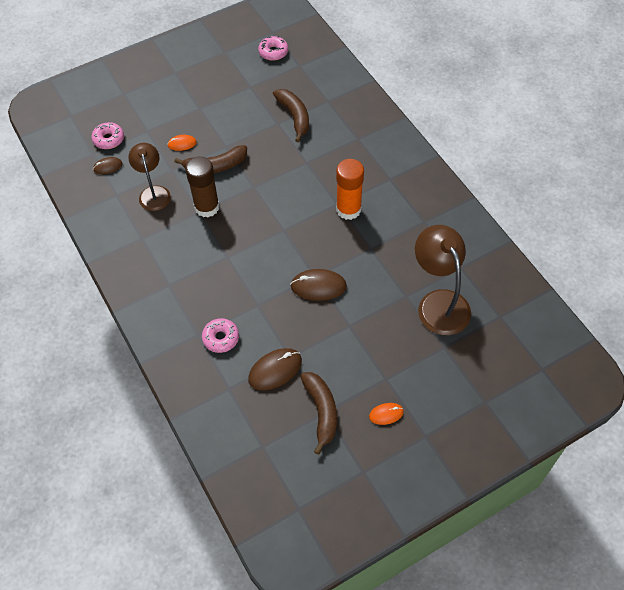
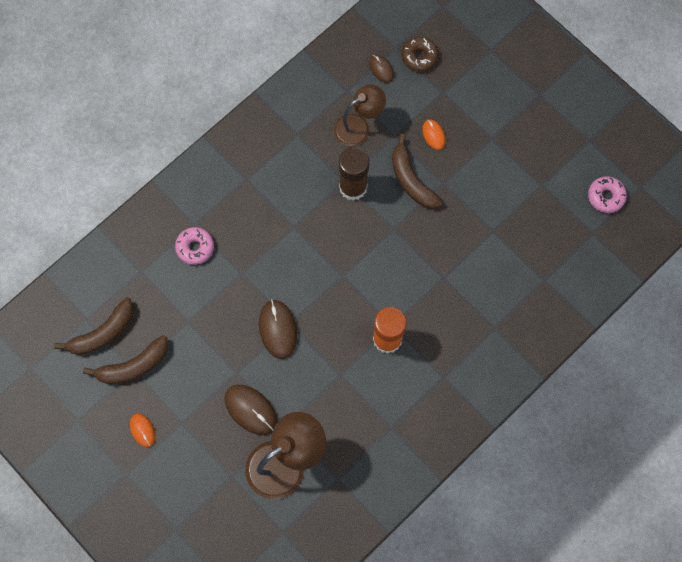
camera: 75 degrees right, 15 degrees up
(109, 139) = (419, 57): pink donut -> brown donut
(275, 370) = (170, 310): brown mouse -> brown mouse (250, 409)
(294, 116) = (508, 247): brown banana -> brown banana (103, 333)

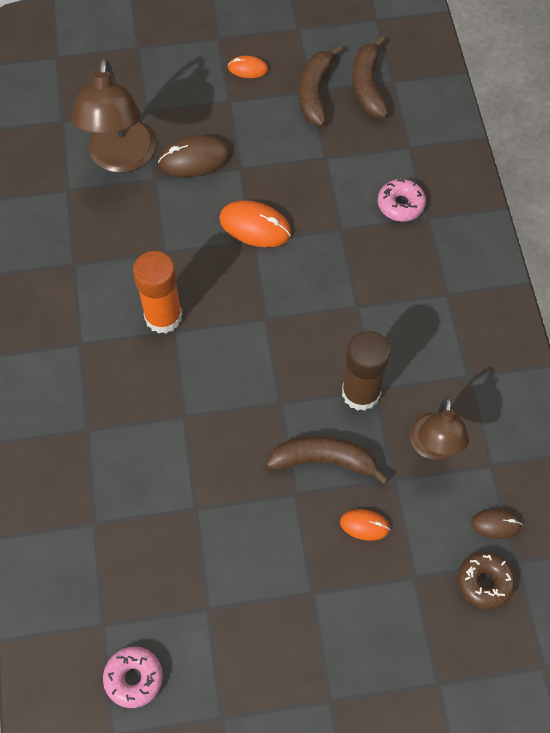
camera: 125 degrees right, 10 degrees down
(278, 329) = (255, 226): brown mouse -> orange mouse

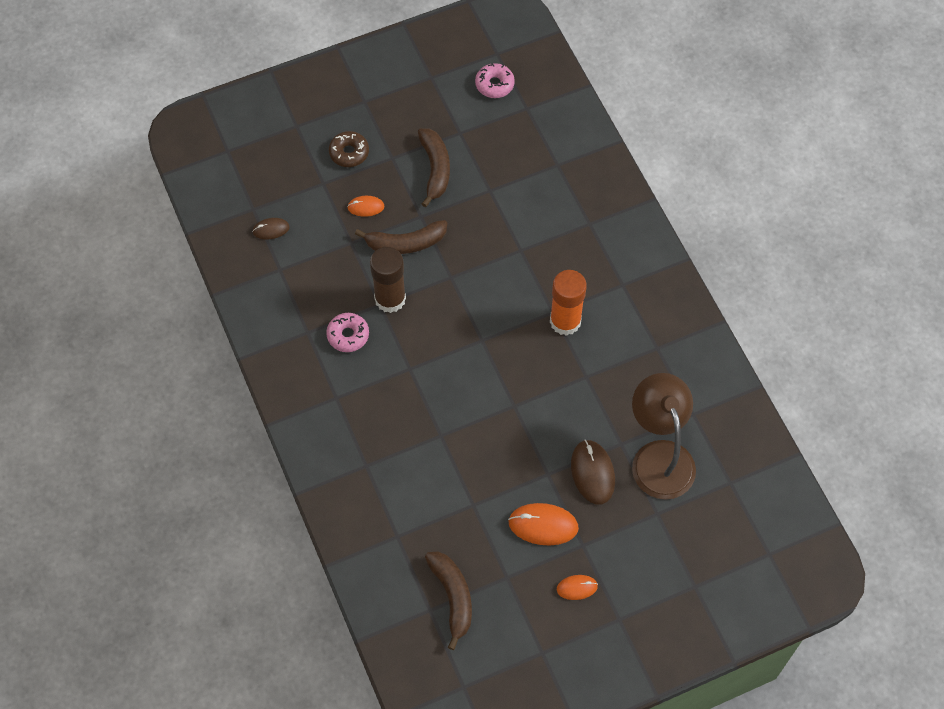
camera: 165 degrees right, 0 degrees up
(194, 159) = (592, 473): brown mouse -> brown mouse turned 75 degrees counterclockwise
(255, 226) = (516, 419): orange mouse -> orange mouse (543, 525)
(315, 93) = (502, 576): brown banana -> brown banana (435, 169)
(400, 204) = (393, 472): pink donut -> pink donut (348, 335)
(434, 447) = (325, 272): brown lamp -> none
(484, 582) = (274, 190): brown donut -> brown donut (349, 153)

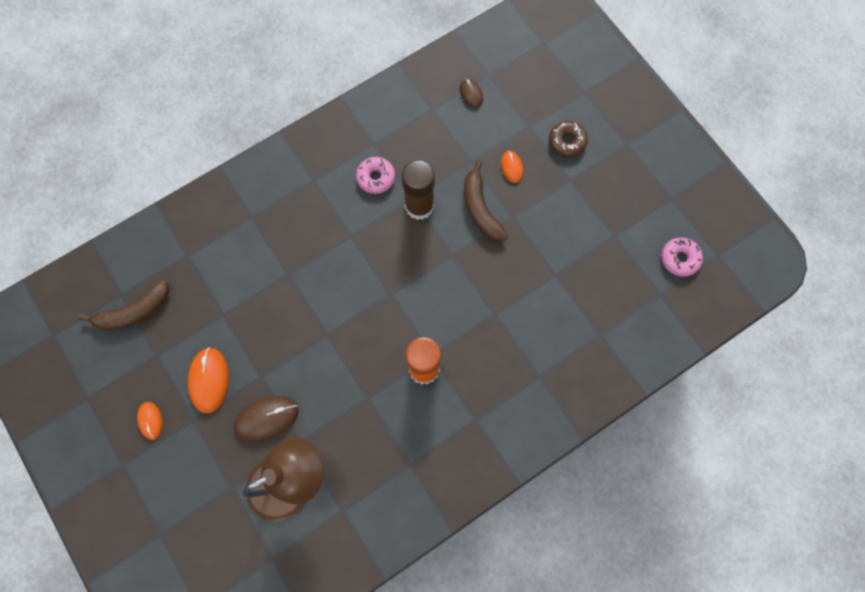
camera: 80 degrees right, 10 degrees up
(435, 169) = (567, 220): brown banana -> none

